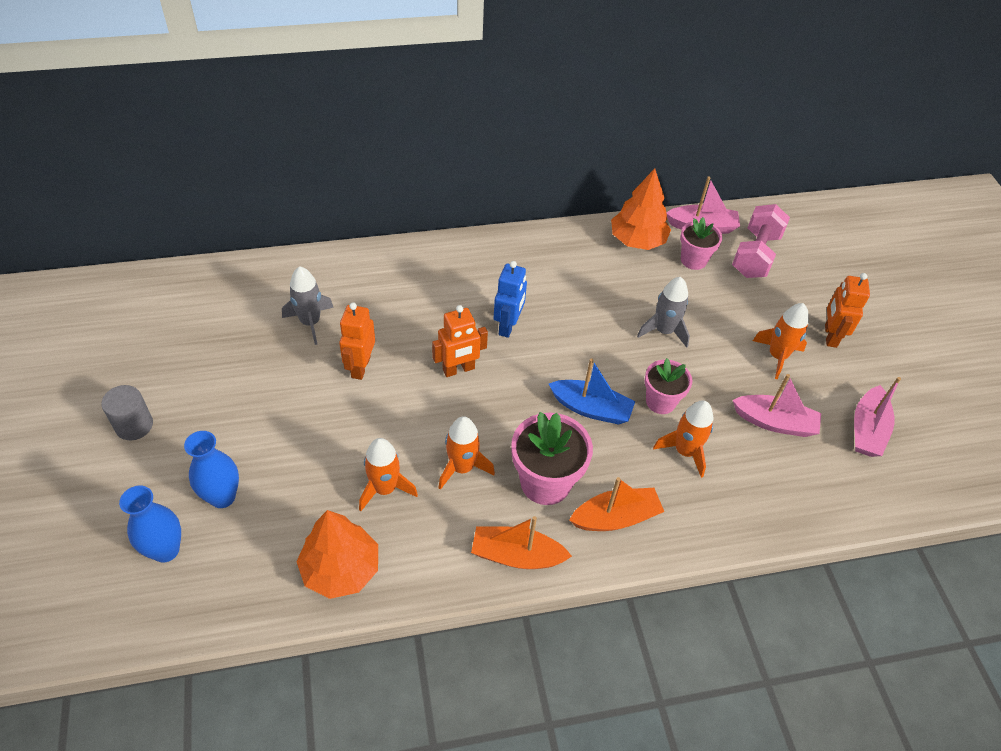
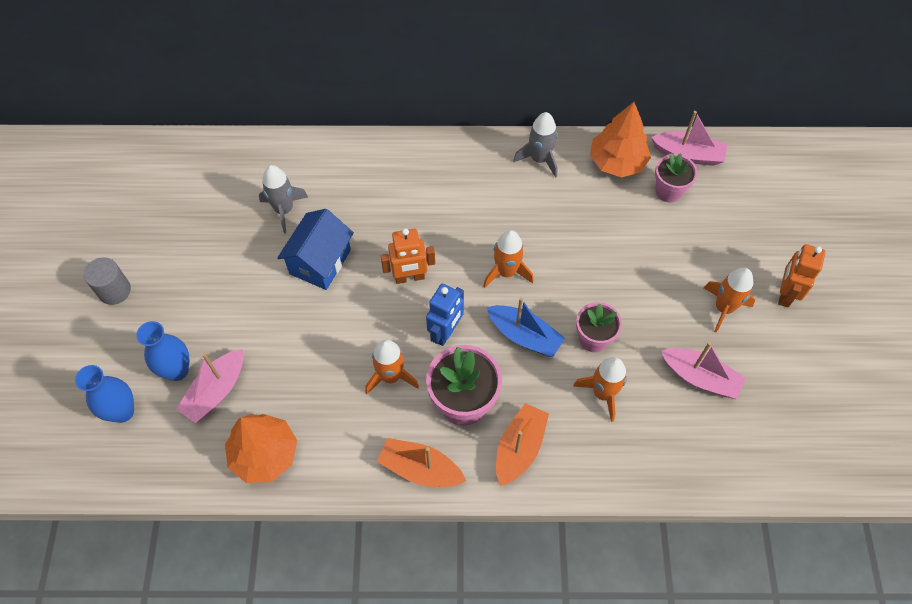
camera: 15 degrees right, 10 degrees up
(360, 367) = (320, 262): orange robot -> blue house
(385, 489) = (317, 385): orange rocket -> orange rocket (506, 272)
(508, 326) = (466, 239): blue robot -> blue robot (446, 332)
(615, 517) = (519, 448): orange boat -> orange boat turned 60 degrees counterclockwise
(663, 331) = (616, 265): grey rocket -> grey rocket (539, 159)
(755, 255) = (734, 193): pink dumbbell -> none
(867, 430) = (791, 399): pink boat -> pink boat (216, 391)

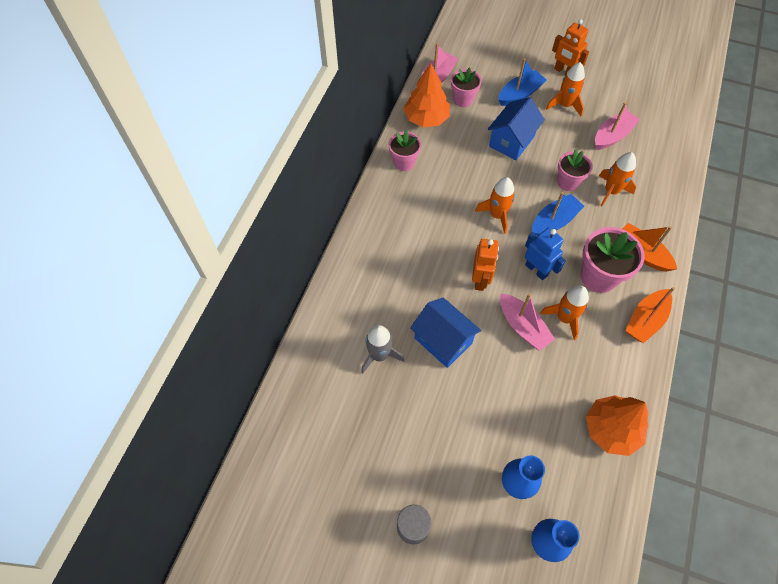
camera: 70 degrees left, 0 degrees up
(216, 391) = (544, 455): pink boat -> pink boat (522, 326)
(539, 159) = (404, 162): grey rocket -> pink flower pot
(628, 260) = (511, 141): none -> blue house
(713, 251) = (519, 94): none -> blue boat

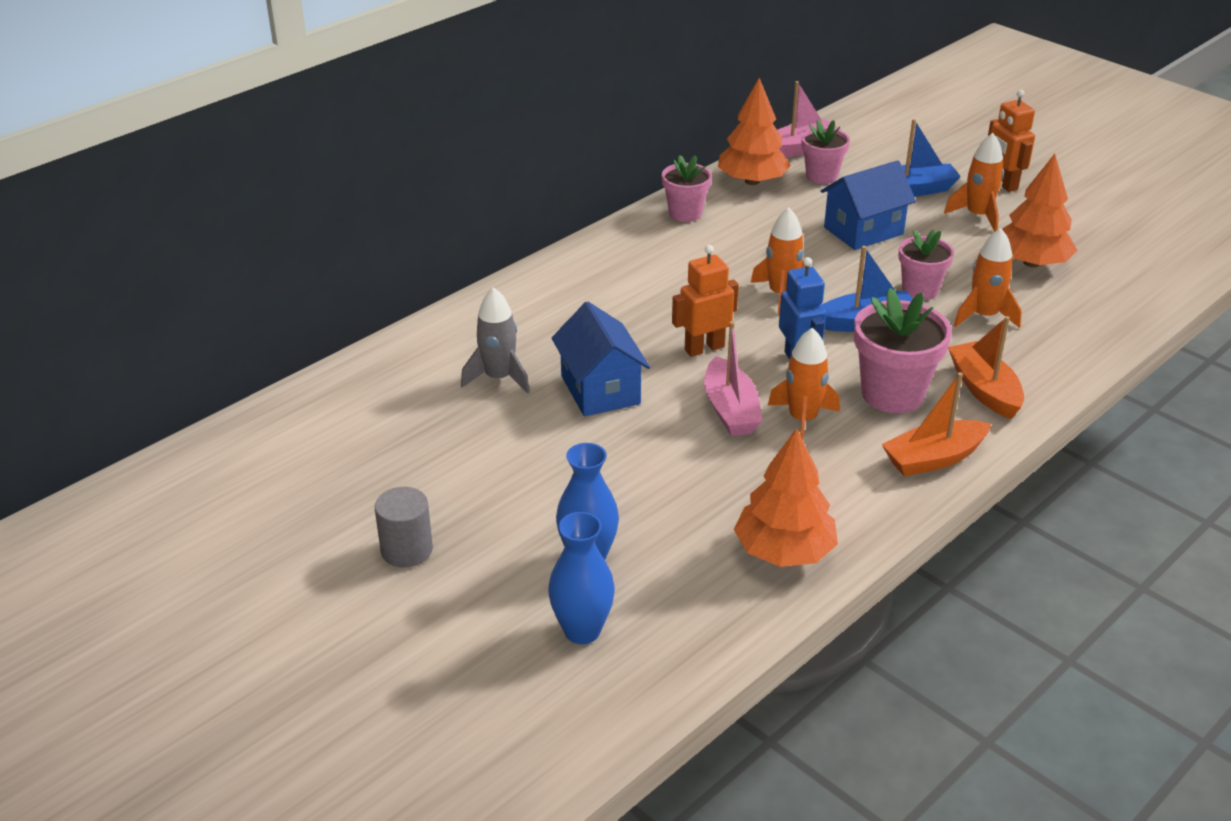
camera: 25 degrees right, 25 degrees down
(480, 280) = (704, 348): orange robot -> orange robot turned 150 degrees counterclockwise
(612, 136) = (1031, 263): pink boat -> orange tree

